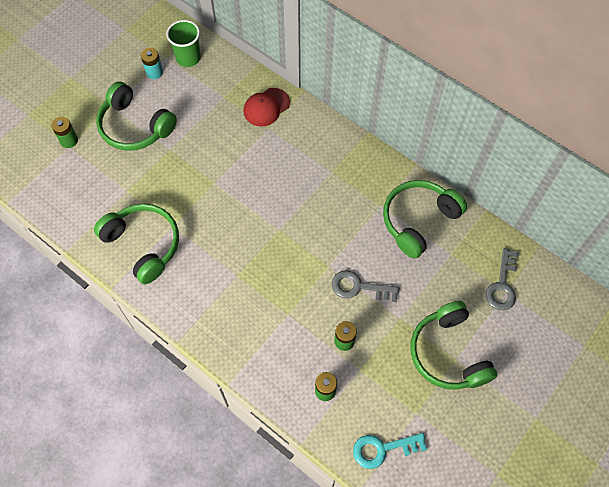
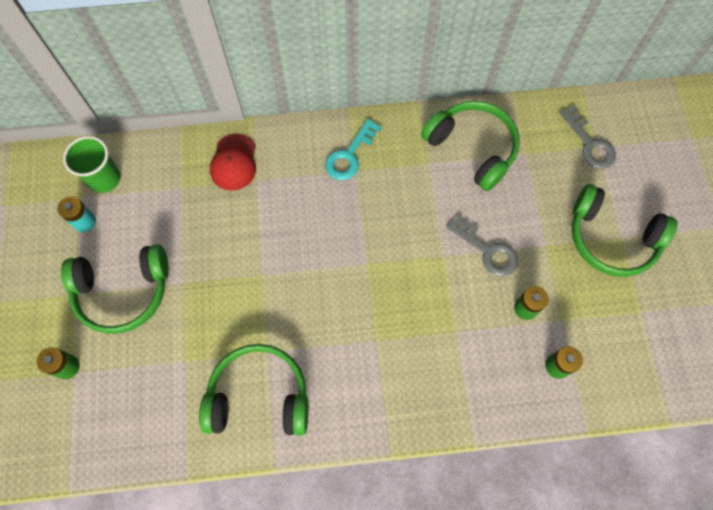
camera: 45 degrees left, 5 degrees up
(359, 287) = (487, 250): grey key -> grey key turned 105 degrees counterclockwise
(383, 449) = (650, 367): turquoise key -> turquoise key (350, 155)
(418, 220) = (472, 148): green headphones -> green headphones turned 135 degrees clockwise

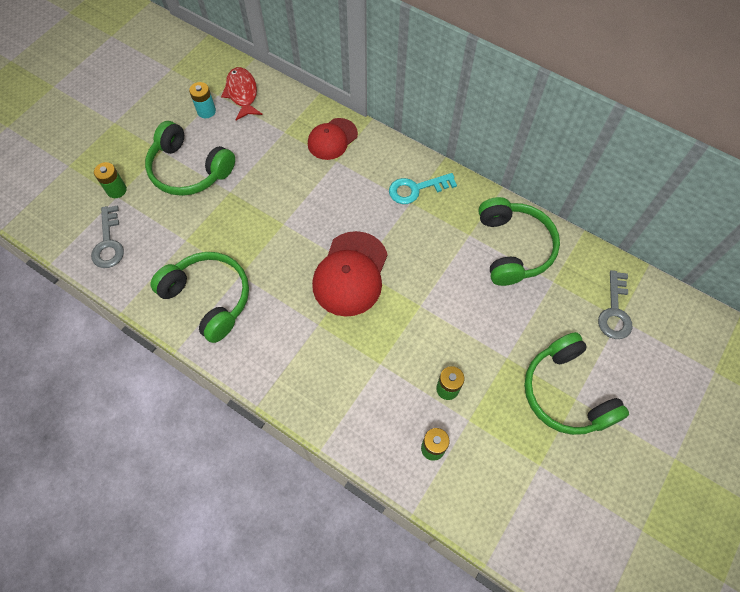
camera: 40 degrees right, 5 degrees down
(105, 179) = (242, 93): green cup -> red fish
(363, 274) = (350, 274): none -> red cap
(487, 250) = (456, 326): grey key -> grey key (108, 243)

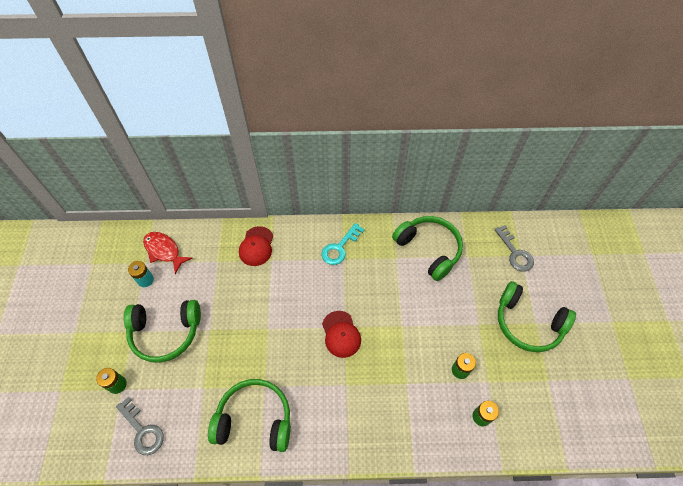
camera: 35 degrees left, 5 degrees down
(350, 274) = (341, 334): red cap -> red cap, size x0.64

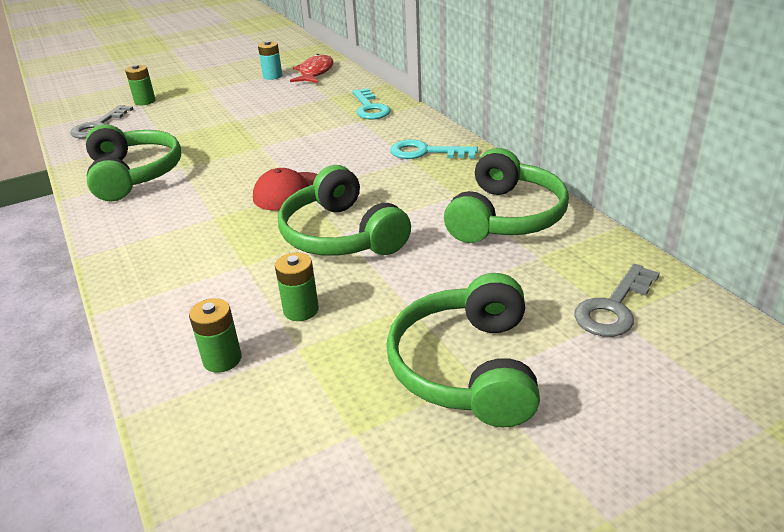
camera: 65 degrees right, 25 degrees down
(165, 332) = (218, 102): green headphones -> green headphones (341, 235)
(256, 246) = (370, 108): red cap -> turquoise key

